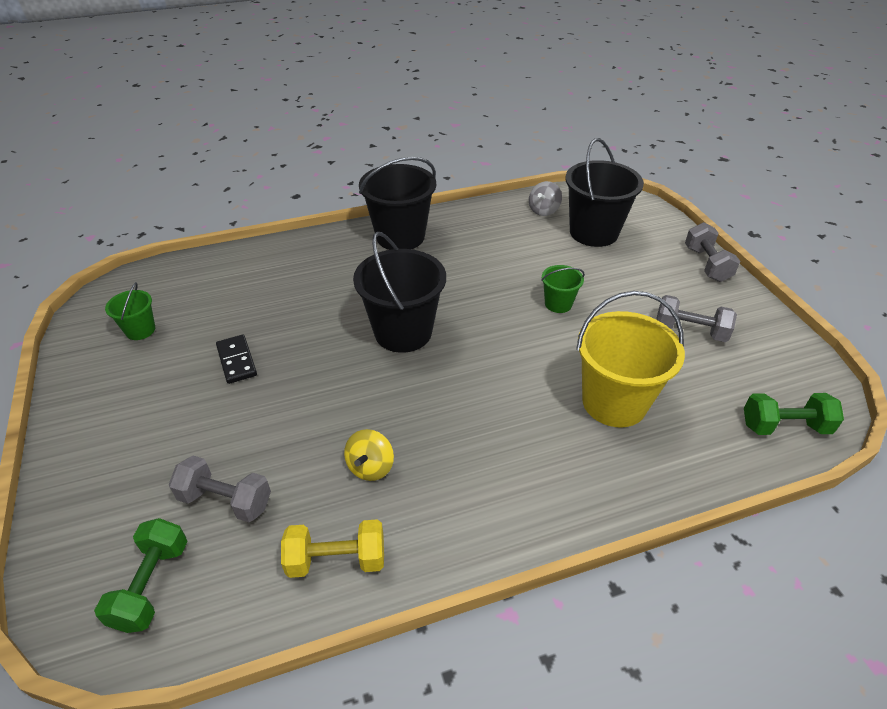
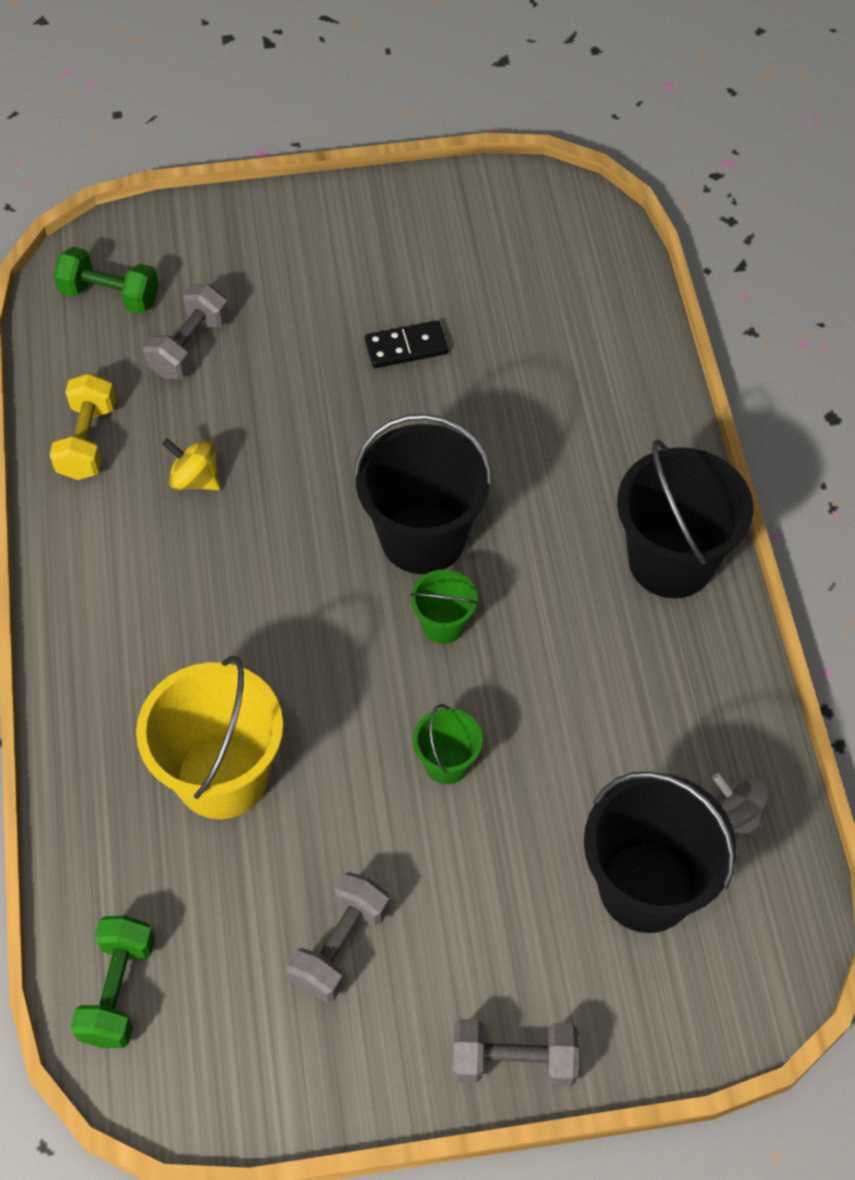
camera: 100 degrees right, 15 degrees up
(140, 330) = (488, 244): green bucket -> green bucket (443, 624)

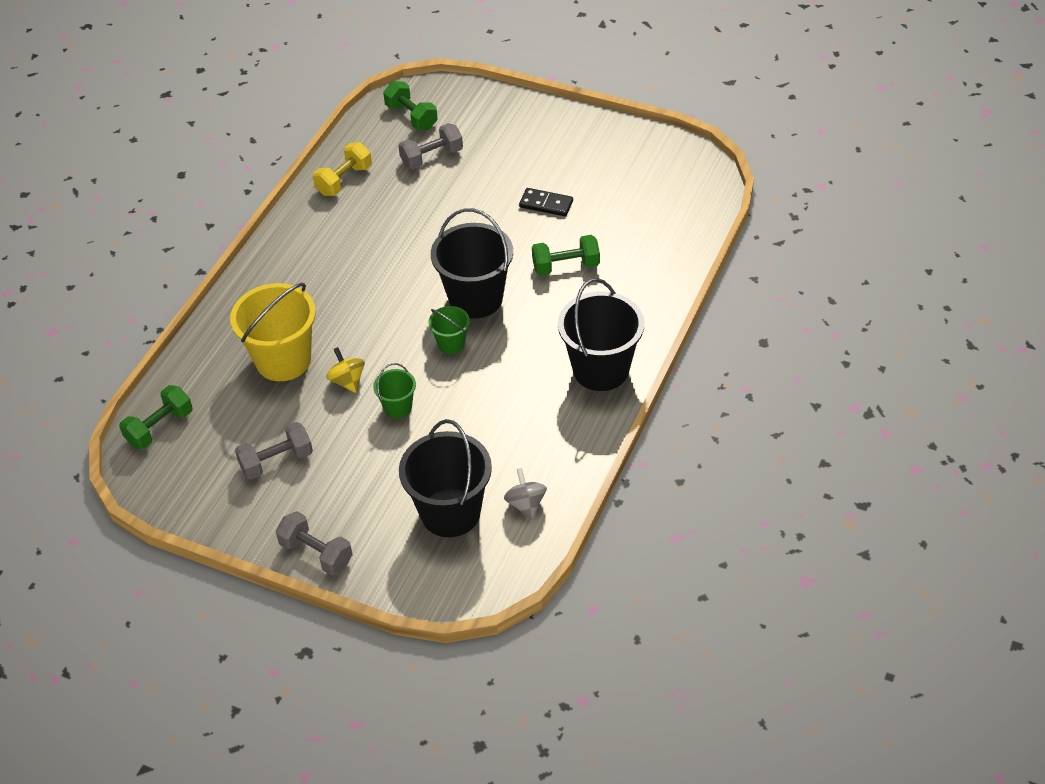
camera: 35 degrees right, 10 degrees down
(195, 479) = (382, 220): yellow spinning top -> yellow spinning top (347, 381)
(506, 429) = (566, 266): none -> green dumbbell

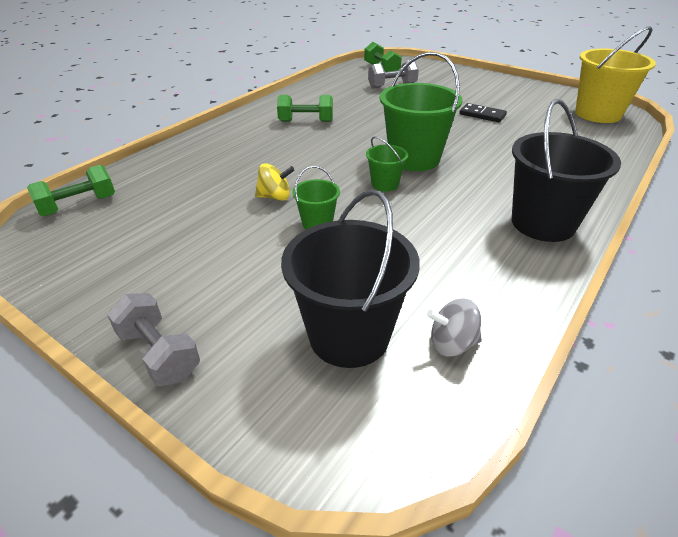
camera: 10 degrees right, 10 degrees down
(276, 461) = (170, 249): grey dumbbell -> none
(283, 360) = (223, 175): yellow bucket -> yellow bucket (598, 114)
(344, 180) = (322, 89): yellow dumbbell -> none
(347, 381) = (275, 197): yellow spinning top -> yellow spinning top turned 105 degrees clockwise
(476, 298) = (414, 159): black bucket -> green bucket
(526, 504) = (452, 344): grey spinning top -> grey spinning top turned 90 degrees counterclockwise
(566, 266) = (500, 149): green dumbbell -> green dumbbell (306, 121)

